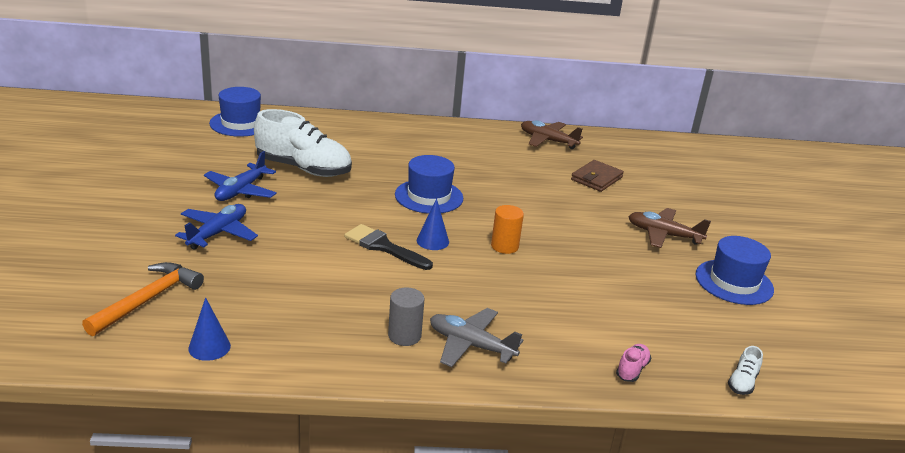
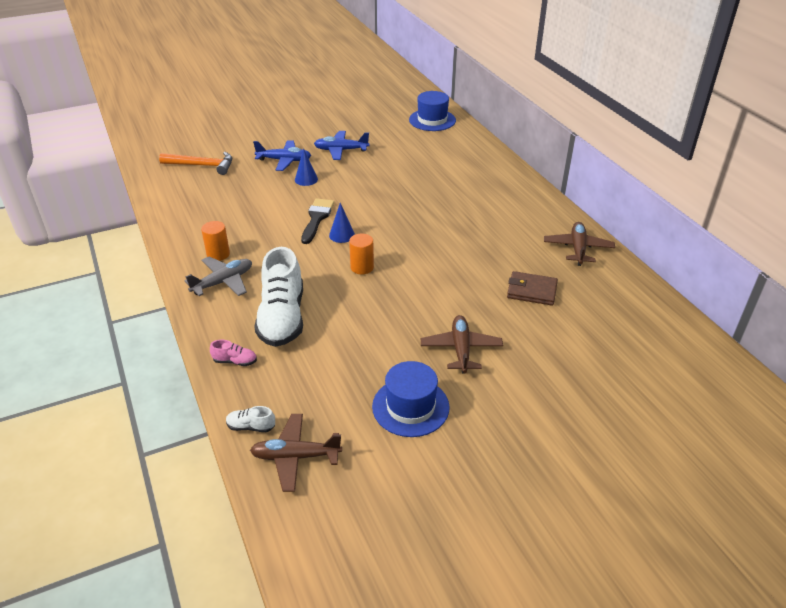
camera: 70 degrees right, 10 degrees up
(209, 347) = (170, 196): blue cone -> blue cone (306, 179)
(303, 169) = (393, 160): white shoe -> white shoe (282, 318)
(404, 336) = (218, 254): grey cylinder -> orange cylinder
(429, 196) = (405, 217): blue hat -> none
(471, 345) = (223, 282): grey plane -> grey plane turned 45 degrees clockwise
(790, 364) = (295, 457): none -> brown plane

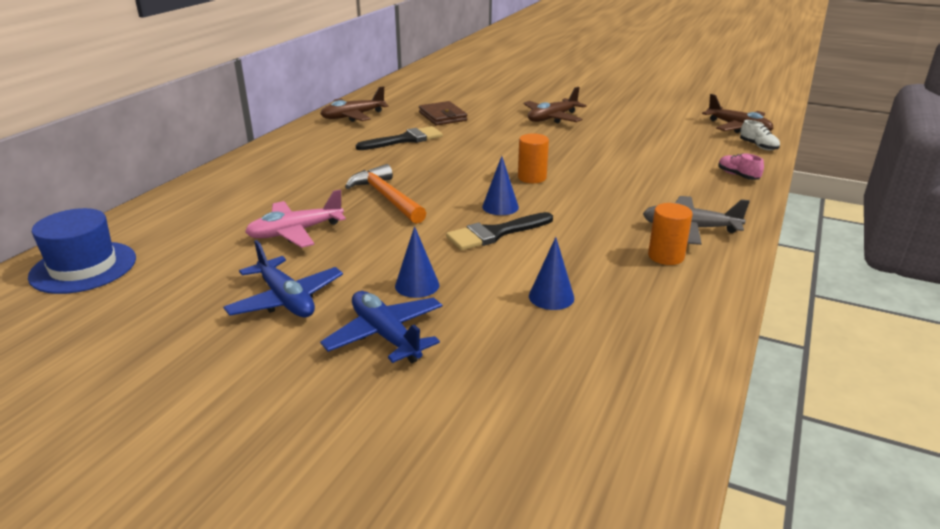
camera: 130 degrees left, 10 degrees down
(202, 165) = (524, 422): orange hammer -> orange hammer (386, 198)
(246, 204) = (551, 297): none -> blue cone
(282, 318) = (661, 180): white shoe -> none
(399, 169) = (295, 232): none -> pink plane
(410, 407) = (632, 115): blue hat -> none
(495, 250) = (405, 140): none -> black brush

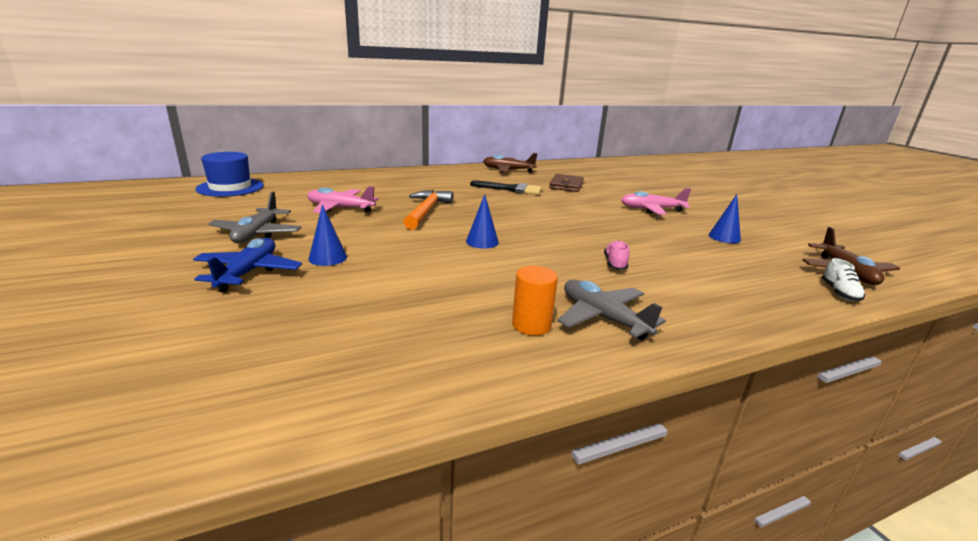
camera: 40 degrees right, 5 degrees down
(286, 299) = (257, 234): blue plane -> grey plane
(495, 233) = (440, 253): black brush -> none
(532, 178) = (547, 235): orange cylinder -> none
(551, 297) = (381, 304): blue cone -> blue cone (724, 237)
(552, 118) = (651, 209): brown plane -> pink plane
(738, 176) = (755, 304): pink shoe -> pink shoe (615, 264)

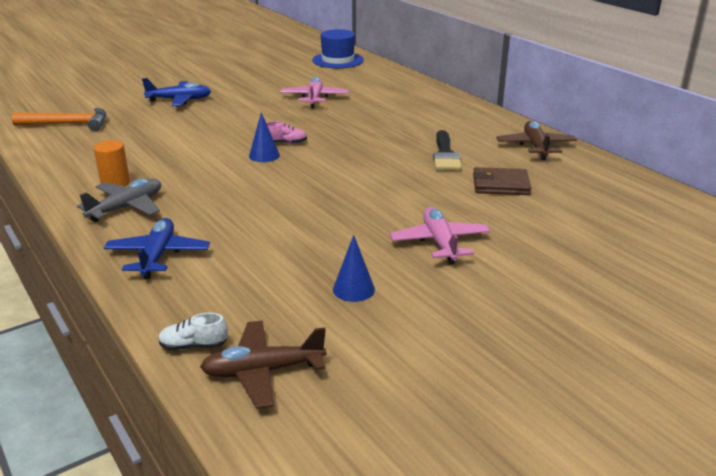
camera: 80 degrees right, 5 degrees up
(257, 234) = (243, 88): grey plane -> none
(327, 257) = (209, 113): blue cone -> none
(426, 211) = (330, 126): orange hammer -> orange hammer (68, 124)
(615, 264) = (234, 214): pink shoe -> pink shoe (285, 143)
(708, 302) = (158, 255): none -> blue plane

